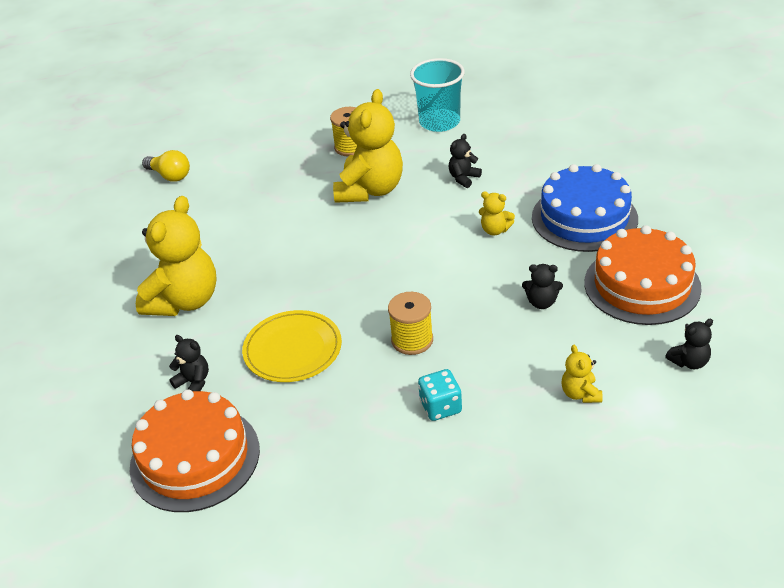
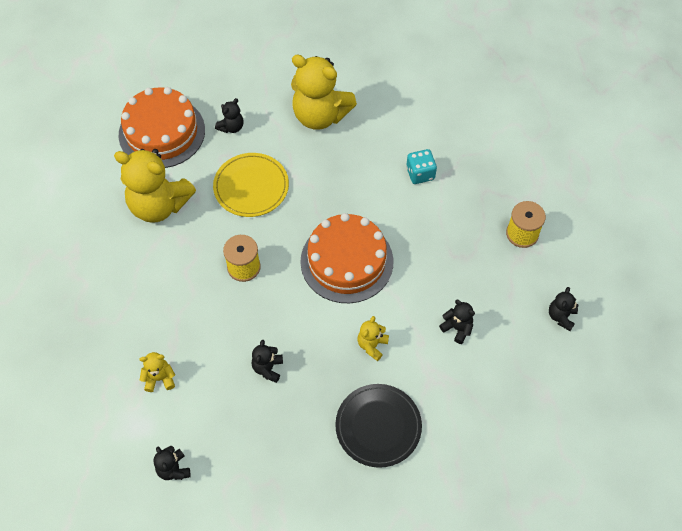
camera: 90 degrees right, 20 degrees up
(170, 176) = (491, 92): yellow light bulb -> none
(370, 190) = (448, 247): yellow teddy bear -> yellow teddy bear (159, 205)
(439, 122) = (561, 316): turquoise cup -> black teddy bear
(440, 407) = (170, 280): turquoise dice -> turquoise dice (420, 174)
(584, 218) = (378, 426): blue cake -> black plate
(642, 285) = (274, 455): orange cake -> orange cake (347, 261)

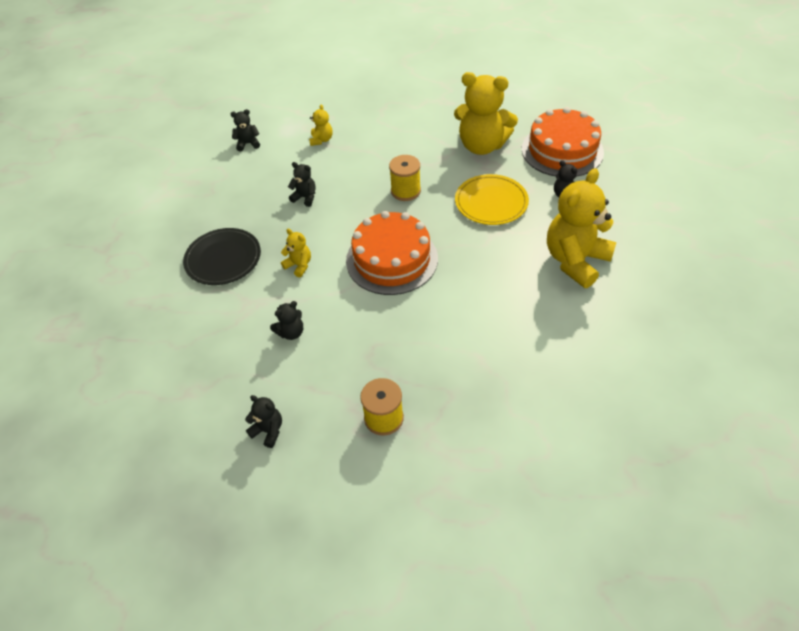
camera: 105 degrees right, 10 degrees down
(159, 205) = (482, 146): yellow teddy bear -> yellow teddy bear turned 105 degrees counterclockwise
(420, 174) = (485, 335): turquoise dice -> none

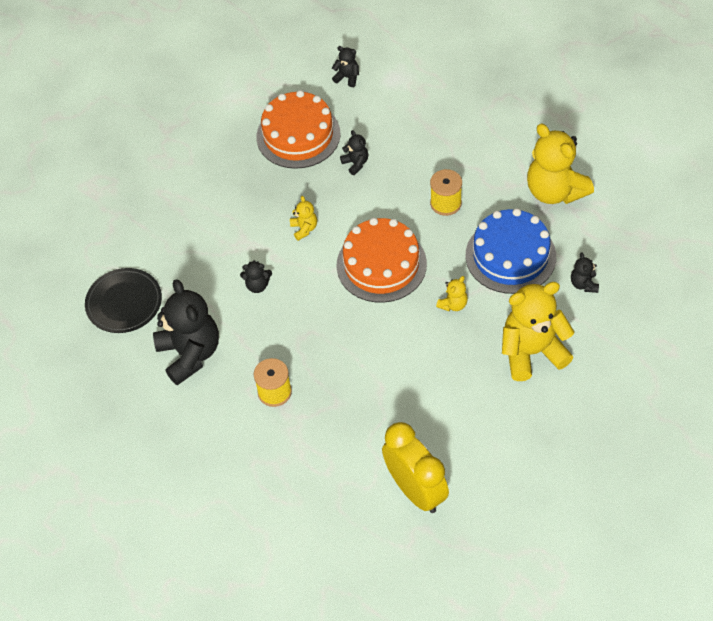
camera: 35 degrees right, 5 degrees up
(223, 259) = (250, 189): black plate -> black plate (124, 302)
(268, 431) = (190, 354): black teddy bear -> black teddy bear, size x2.24
(321, 140) = (414, 107): yellow teddy bear -> yellow teddy bear (453, 304)
(491, 202) = (510, 256): yellow plate -> blue cake
(562, 150) = (626, 237): orange cake -> orange cake (298, 135)
(592, 429) = (415, 490): none -> yellow clock

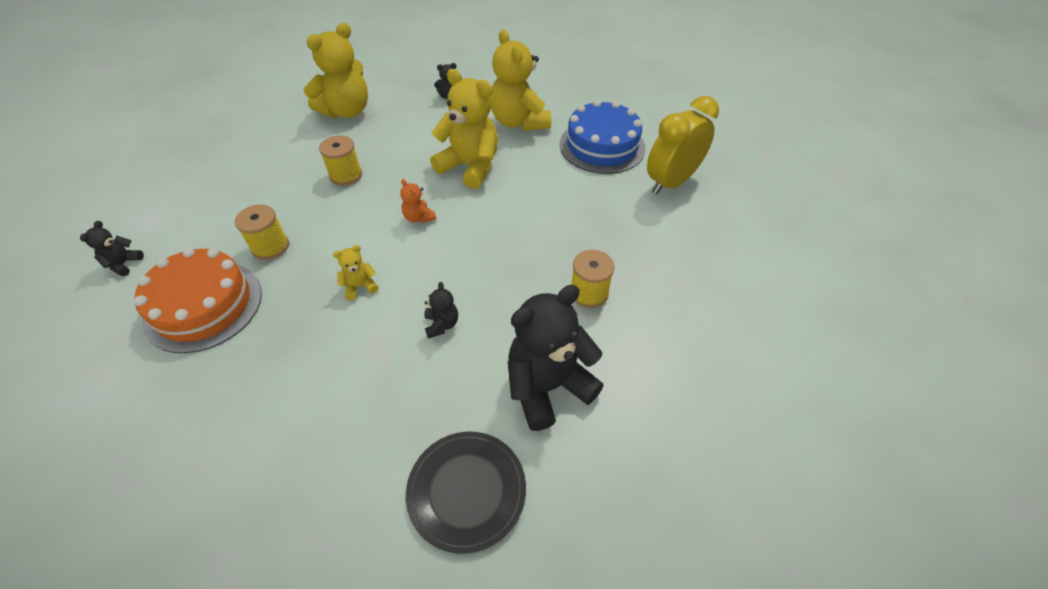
camera: 100 degrees left, 5 degrees down
(355, 163) = (270, 247): black teddy bear -> yellow spool
(381, 264) = (419, 217): orange cake -> orange teddy bear
(453, 304) = (470, 167): yellow teddy bear -> yellow teddy bear, size x2.24
(510, 256) = (416, 134): blue cake -> blue cake (602, 146)

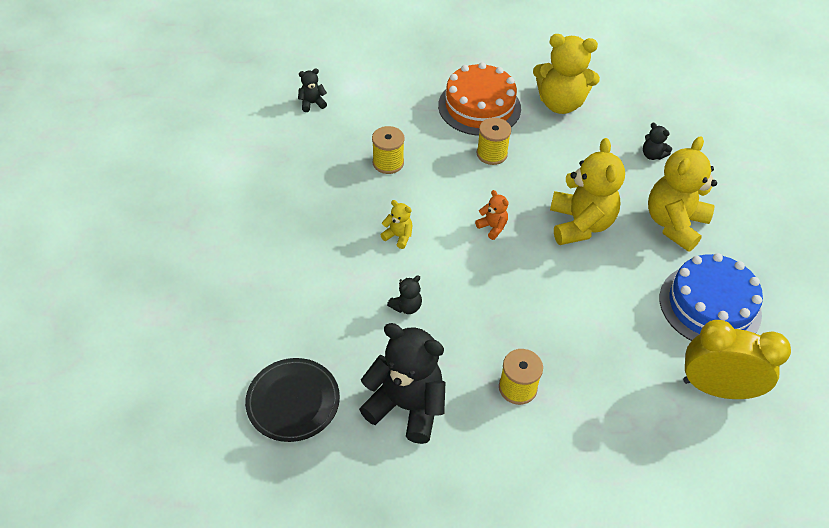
camera: 55 degrees right, 0 degrees up
(203, 305) = (315, 166): orange cake -> orange cake (479, 107)
(419, 217) = (492, 227): orange teddy bear -> orange teddy bear turned 120 degrees clockwise

